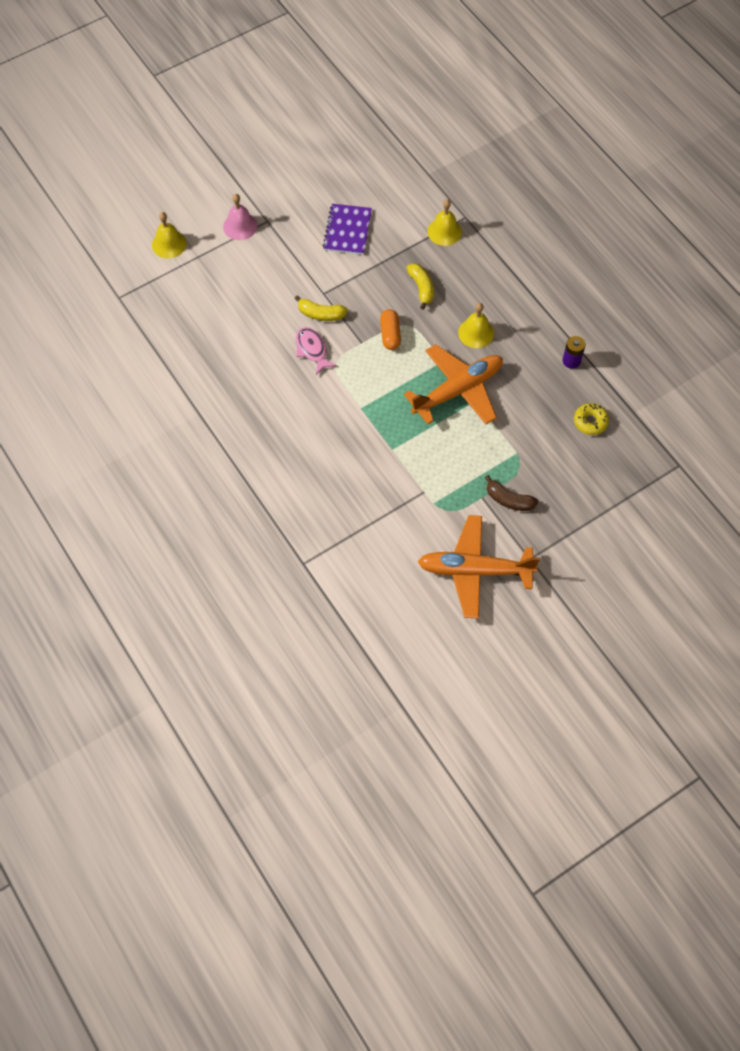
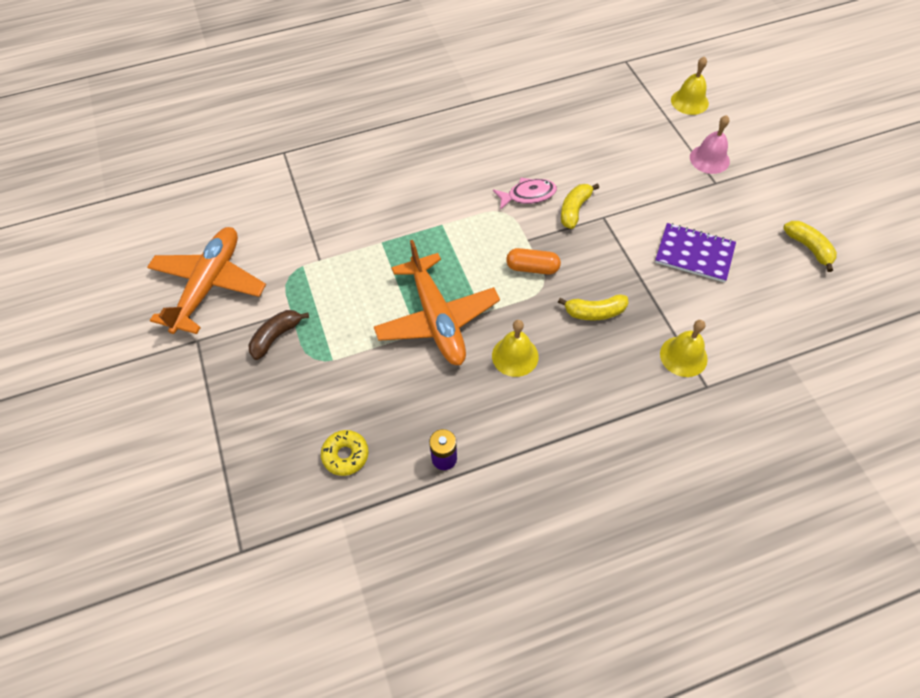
camera: 105 degrees right, 5 degrees down
(323, 161) = (808, 248): none -> yellow banana

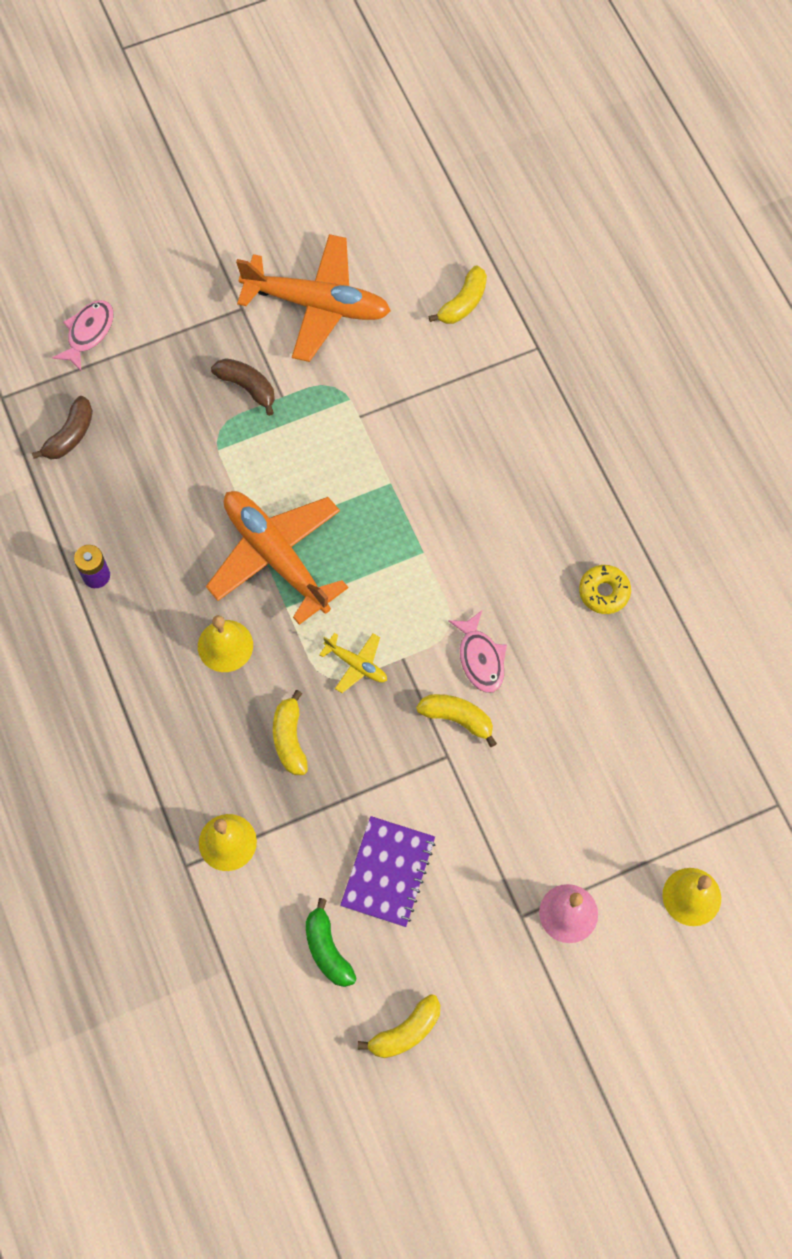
camera: 85 degrees right, 10 degrees up
(188, 468) = (88, 333): none -> pink fish
(234, 192) = (463, 303): none -> yellow banana
(296, 483) = (70, 435): none -> brown banana
(345, 455) = (101, 478): yellow donut -> yellow donut (604, 592)
(437, 319) = (275, 556): orange plane -> orange plane turned 75 degrees clockwise
(532, 268) = (356, 664): orange capsule -> yellow plane
(758, 292) = (327, 949): none -> green banana

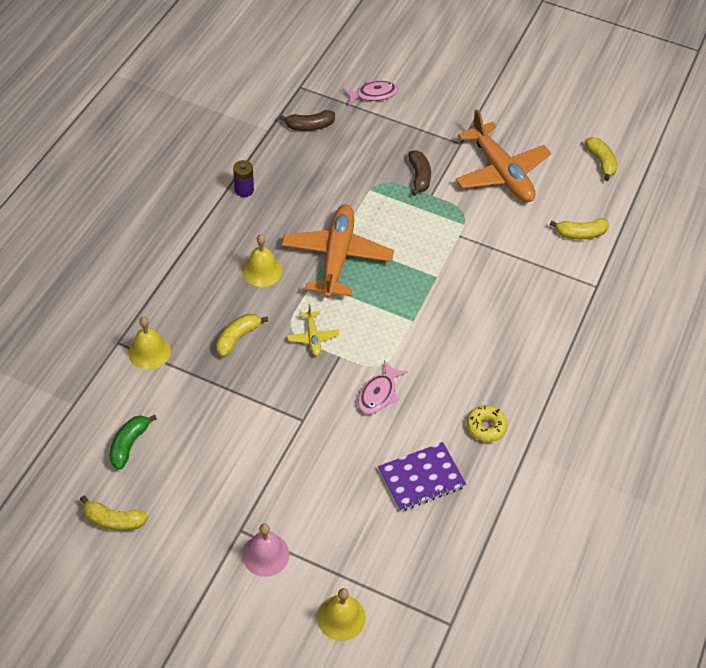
camera: 45 degrees right, 15 degrees down
(388, 872) = (203, 441): purple notebook -> purple notebook (421, 478)
(457, 718) = (330, 409): yellow banana -> yellow banana (601, 162)

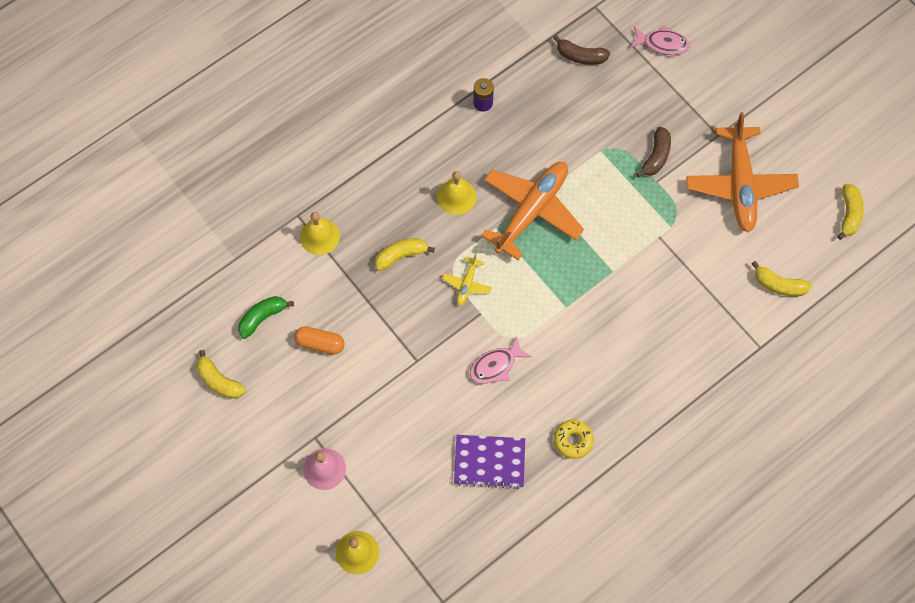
camera: 30 degrees right, 15 degrees up
(200, 443) = (320, 343): none -> orange capsule

